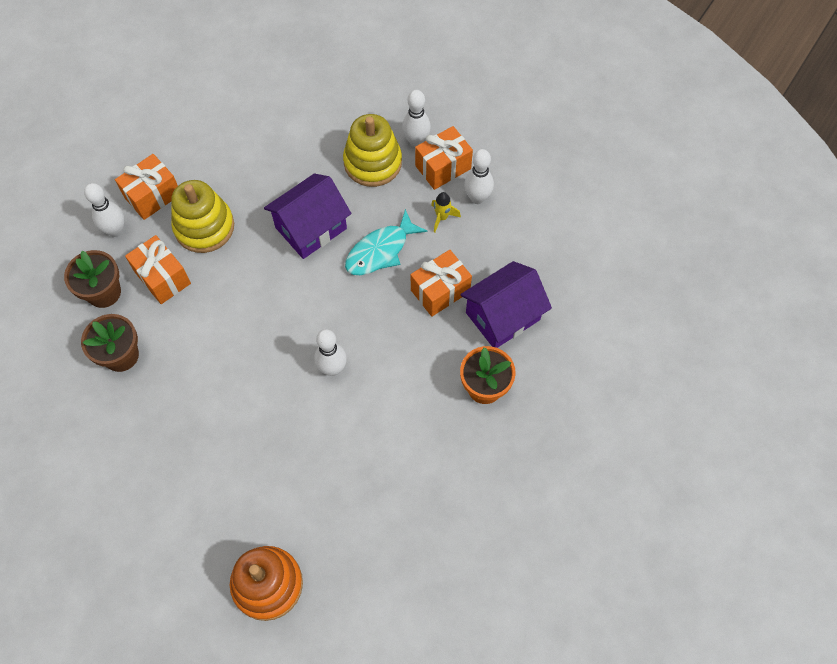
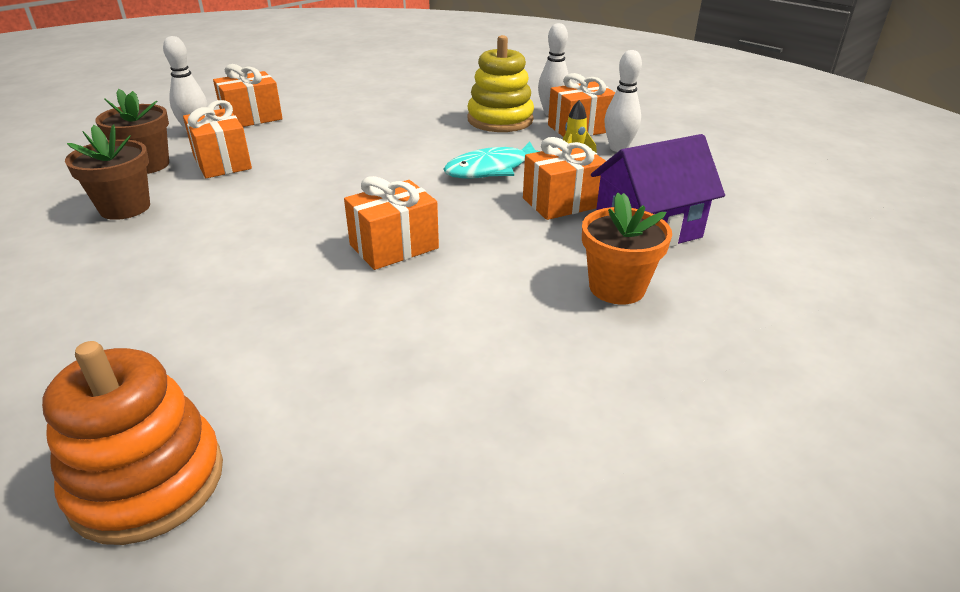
camera: 10 degrees right, 30 degrees down
(204, 227) = (293, 138): yellow stacking toy -> none
(311, 228) = (414, 149): purple house -> none
(332, 368) = (394, 247): white bowling pin -> orange gift

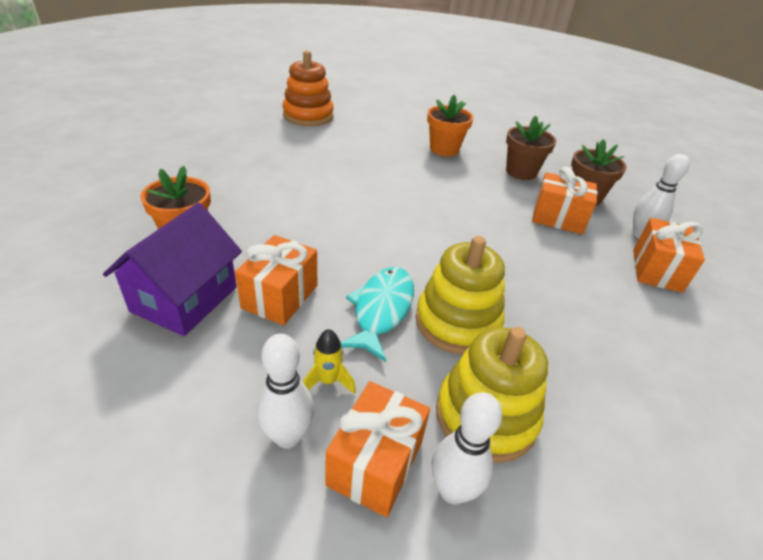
camera: 135 degrees right, 5 degrees up
(119, 275) = (444, 149): none -> orange flower pot
(394, 247) = (351, 208): orange gift -> none
(449, 147) = (457, 322): none -> yellow stacking toy

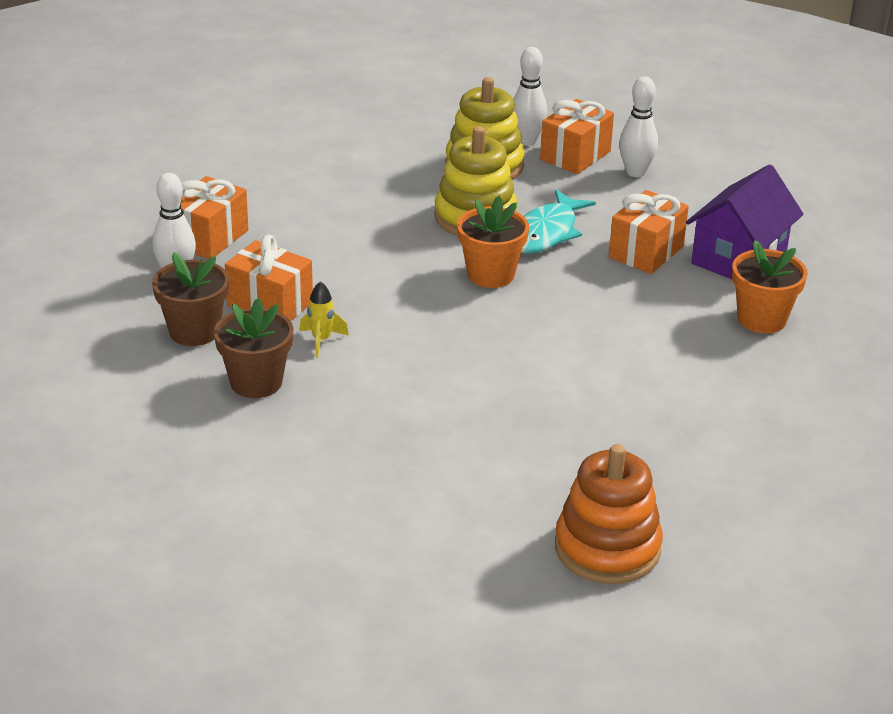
camera: 165 degrees left, 5 degrees down
(328, 381) = (604, 194): yellow rocket -> yellow rocket (321, 340)
(444, 149) = (361, 440): orange flower pot -> orange flower pot (490, 274)

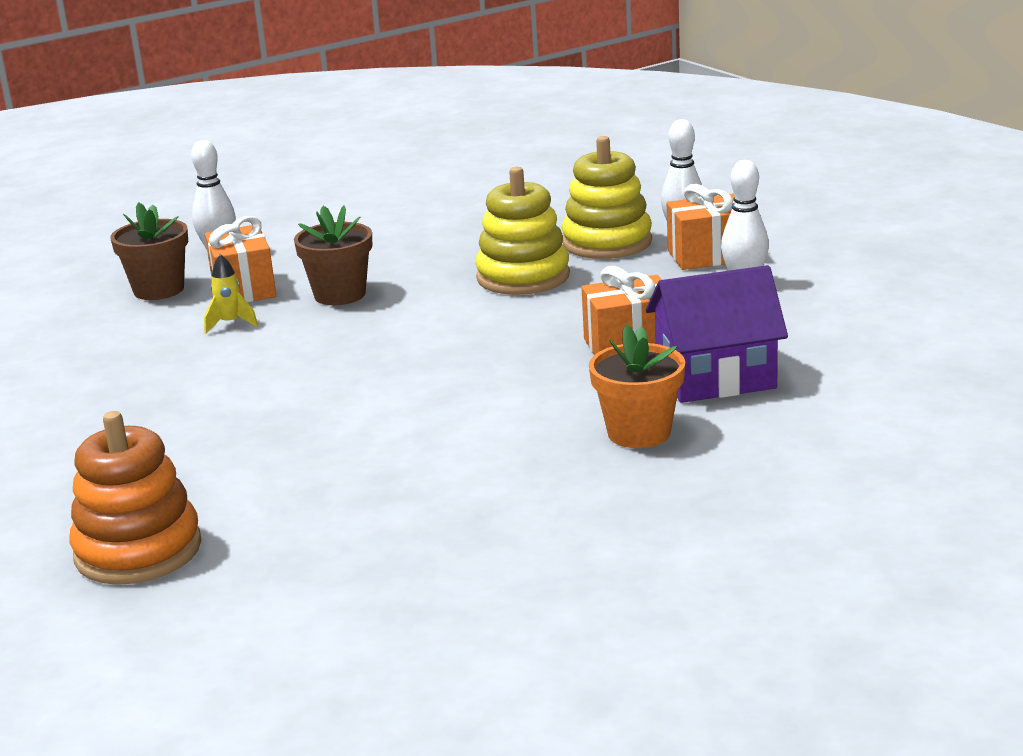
camera: 45 degrees right, 10 degrees down
(209, 238) = (289, 235): orange gift -> none
(256, 382) = (132, 335): brown flower pot -> brown flower pot (340, 295)
(490, 274) = (453, 320): orange flower pot -> none
(546, 233) = (563, 305): turquoise fish -> none

